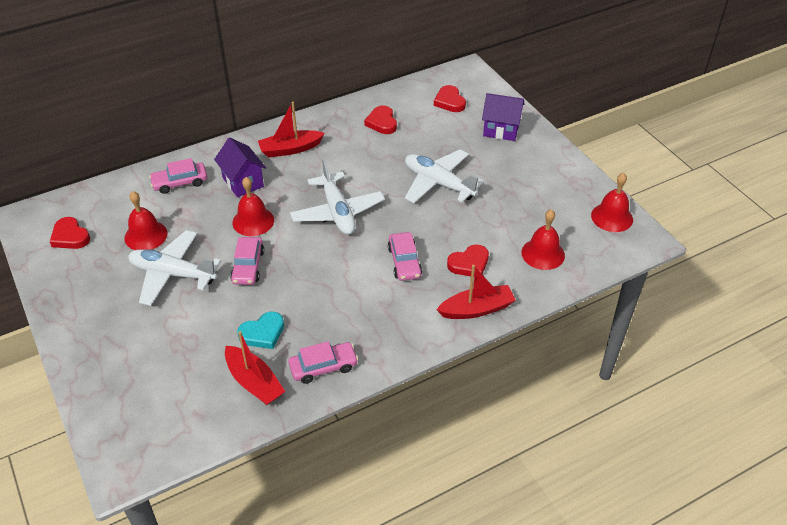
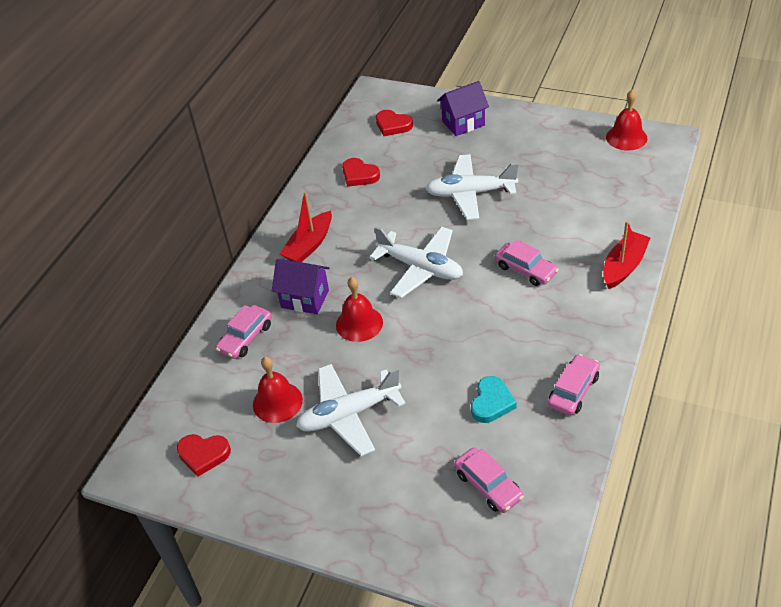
camera: 35 degrees left, 0 degrees up
(248, 266) = (406, 361): pink car -> pink car (488, 485)
(254, 382) = (538, 443): red boat -> none
(469, 264) = (574, 237): red heart -> none
(543, 254) = (615, 195): red bell -> none

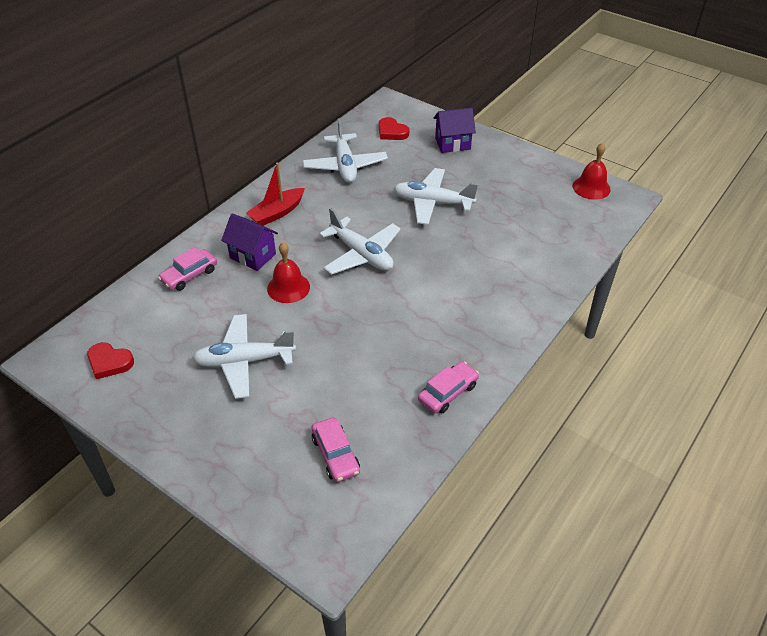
camera: 10 degrees right, 0 degrees up
(277, 402) = (190, 335): red bell -> none
(359, 175) = (345, 166): red heart -> white plane
(491, 402) = (371, 384): turquoise heart -> none
(525, 269) = (452, 278): pink car -> none
(624, 266) = (541, 296): red boat -> none

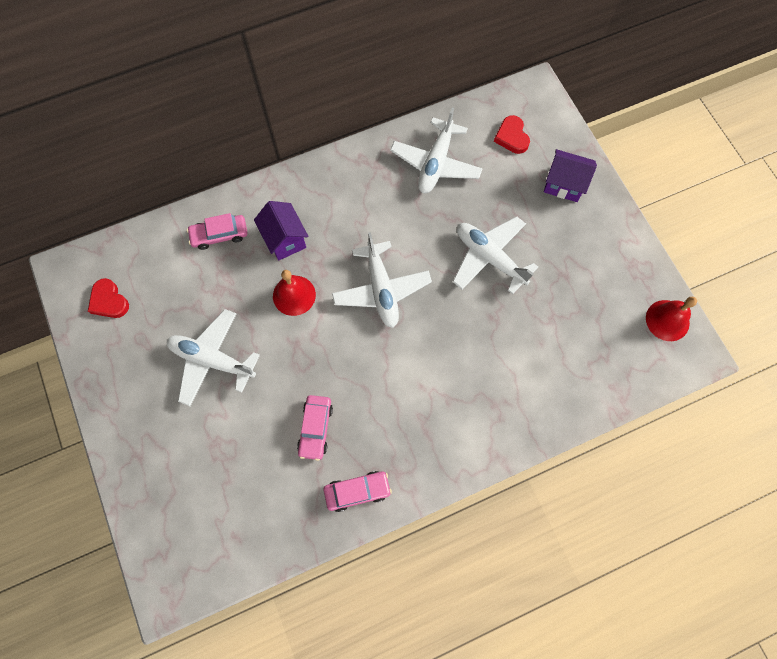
camera: 30 degrees right, 25 degrees up
(277, 213) = (335, 195): red boat -> none
(335, 455) = (229, 500): pink car -> pink car (315, 428)

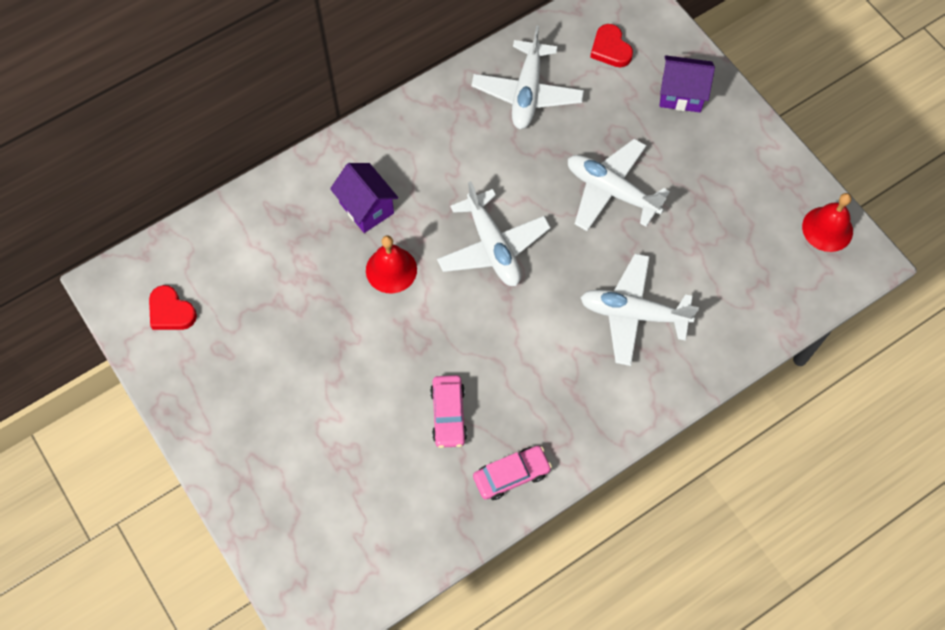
camera: 10 degrees left, 5 degrees down
(212, 360) = (310, 358): white plane -> white plane (633, 314)
(219, 235) = (287, 214): pink car -> none

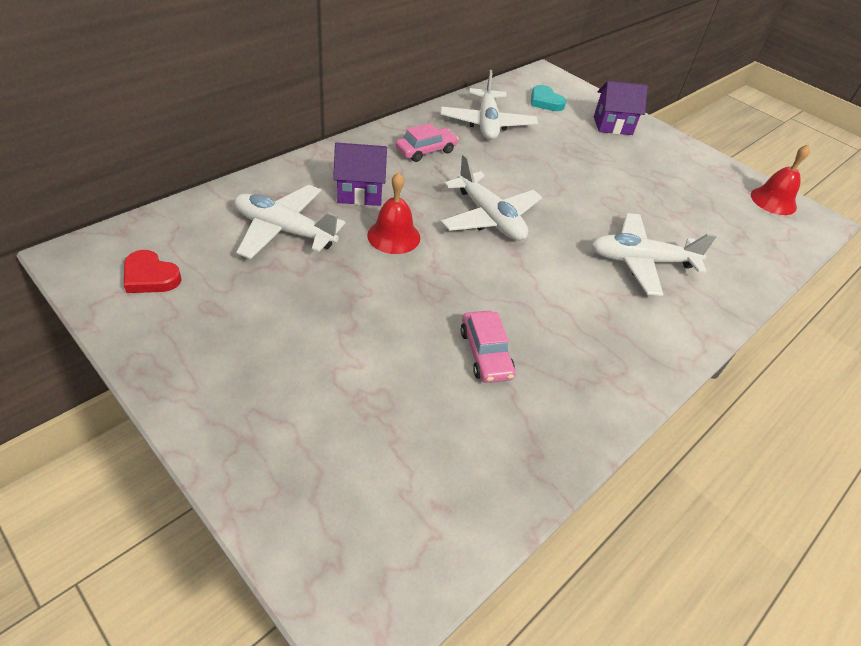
camera: 15 degrees left, 20 degrees down
(366, 208) = (360, 193): purple house -> purple house turned 45 degrees counterclockwise
(511, 475) = (575, 408): pink car -> pink car (426, 151)
(610, 49) = (545, 102): red heart -> turquoise heart
(611, 191) = (582, 180): white plane -> white plane (284, 230)

